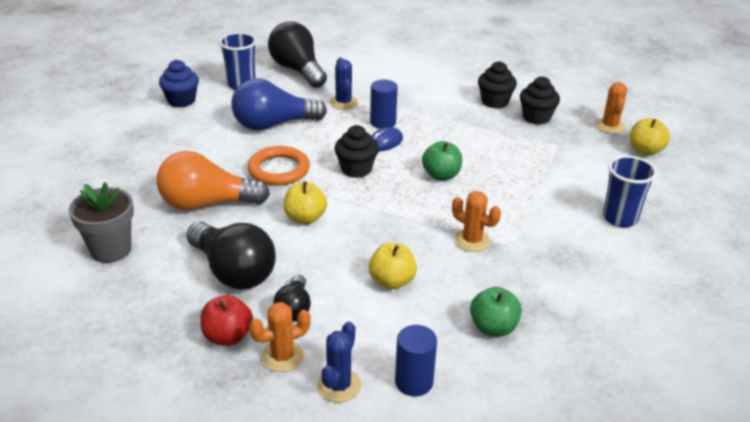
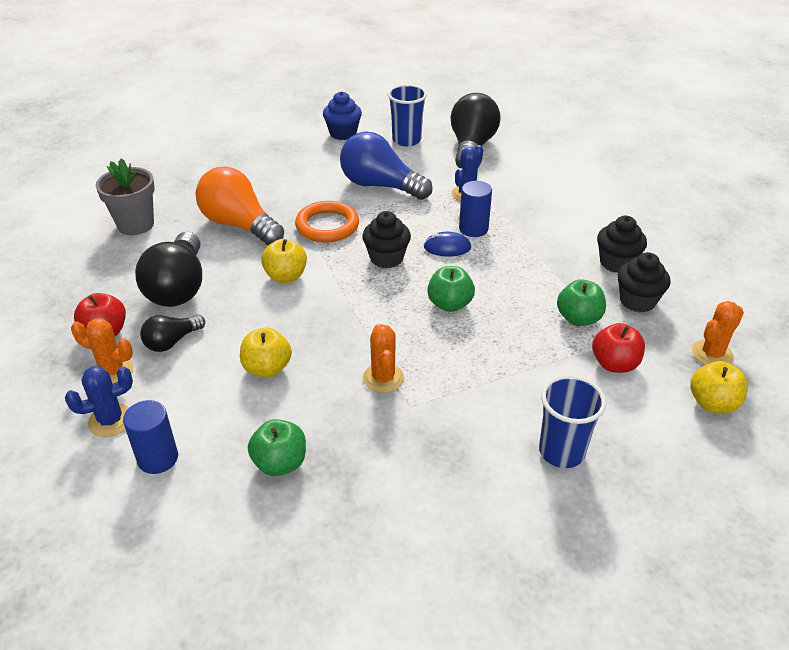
camera: 45 degrees right, 5 degrees up
(522, 143) = (578, 318): none -> green apple
(576, 158) = (614, 364): none -> red apple

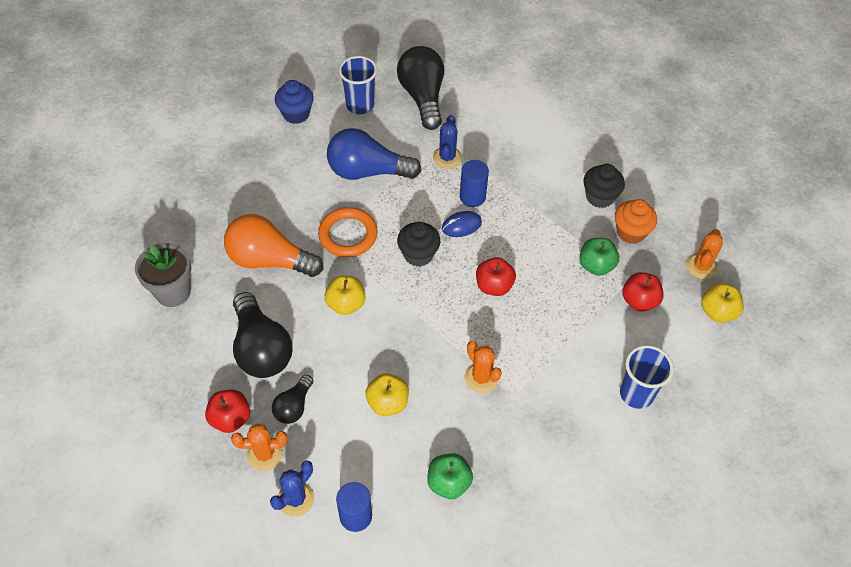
camera: 25 degrees left, 15 degrees up
(450, 304) = (494, 286): green apple -> red apple
(637, 301) = (630, 232): black cupcake -> orange cupcake

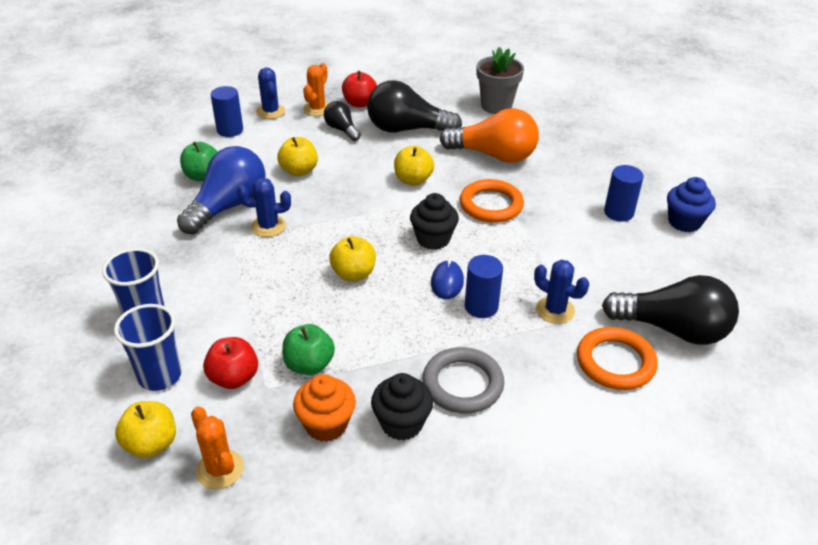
camera: 120 degrees right, 15 degrees down
(269, 260) = (494, 155): orange light bulb -> orange light bulb turned 60 degrees clockwise
(307, 153) = (618, 212): none -> blue cylinder
(360, 105) = (679, 272): blue cup -> blue cup (160, 376)
(367, 171) = (568, 243): blue light bulb -> blue light bulb (228, 206)
(473, 116) = (615, 362): none -> orange ring
(481, 377) = (268, 226): orange cactus -> blue cactus
(494, 286) = (353, 274): red apple -> yellow apple
(547, 180) = (462, 384): none -> grey ring

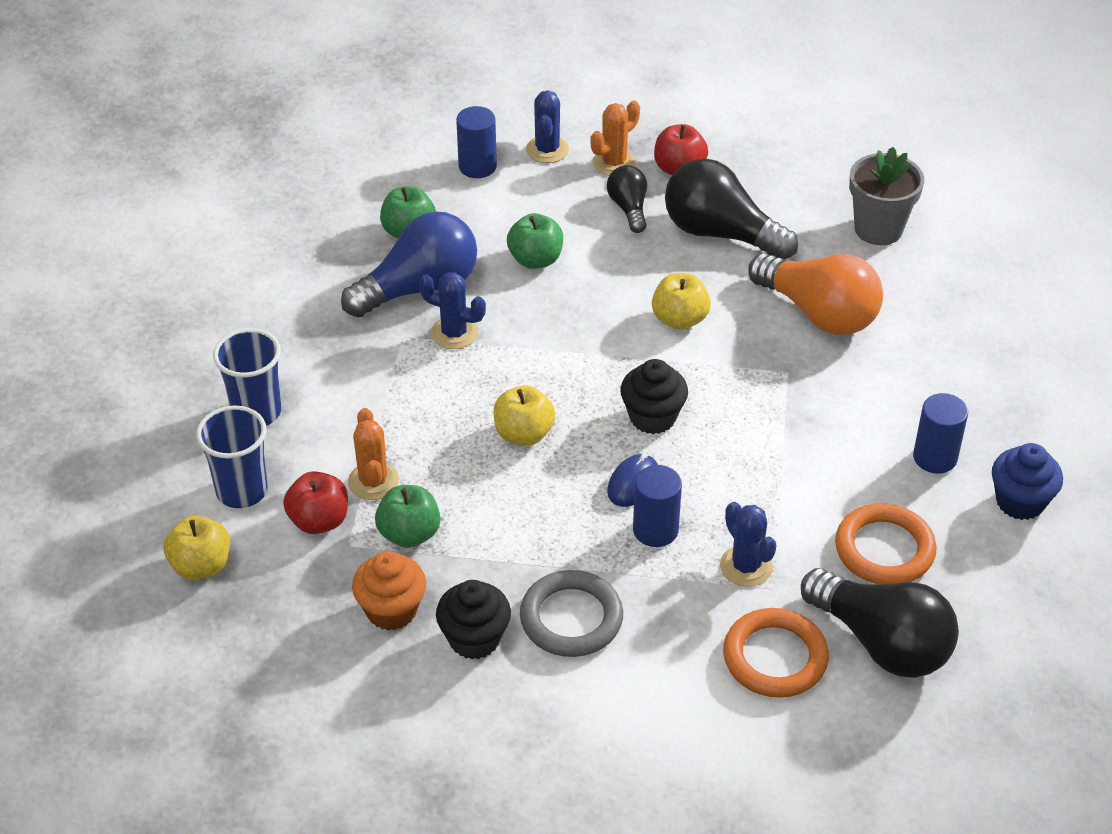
camera: 25 degrees right, 5 degrees up
(220, 469) = (257, 618): orange cactus -> orange cactus (373, 481)
(299, 171) = (535, 259): yellow apple -> green apple
(491, 205) = (762, 390): orange ring -> orange ring (884, 549)

